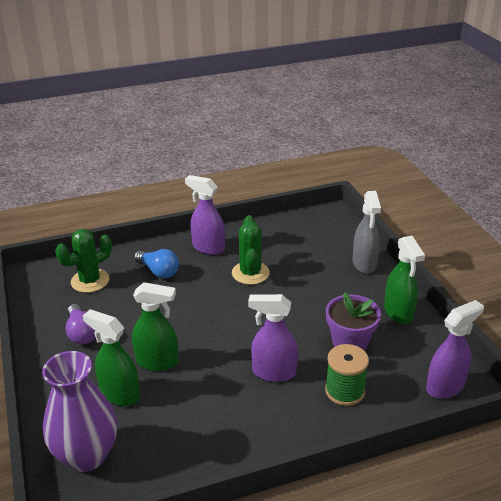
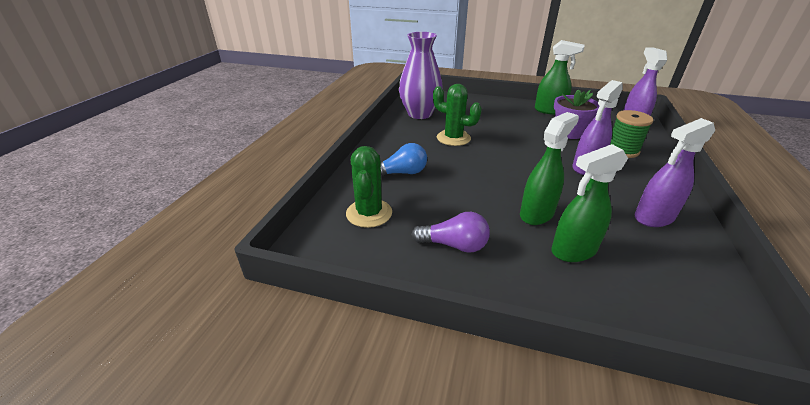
camera: 55 degrees left, 0 degrees up
(87, 455) = (665, 304): purple vase -> purple vase (420, 114)
(208, 248) = (397, 143): purple spray bottle -> purple spray bottle (653, 218)
(364, 264) = (487, 103): grey spray bottle -> none

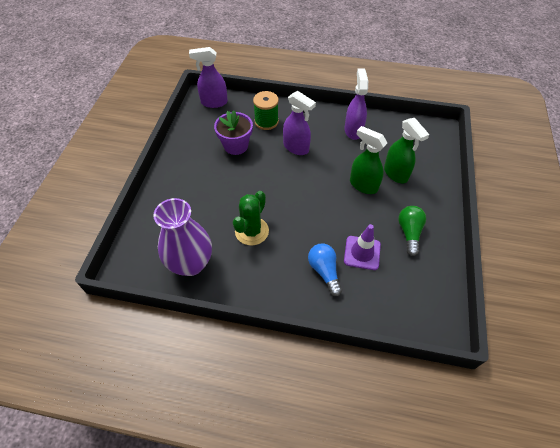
camera: 95 degrees left, 20 degrees up
(369, 213) = (389, 290): green cactus -> none
(423, 200) = (362, 253): none -> purple traffic cone
(454, 245) = (409, 233): purple light bulb -> green light bulb
(549, 111) = (187, 150): green spray bottle -> none
(653, 218) = (353, 130): purple spray bottle -> purple spray bottle turned 150 degrees counterclockwise

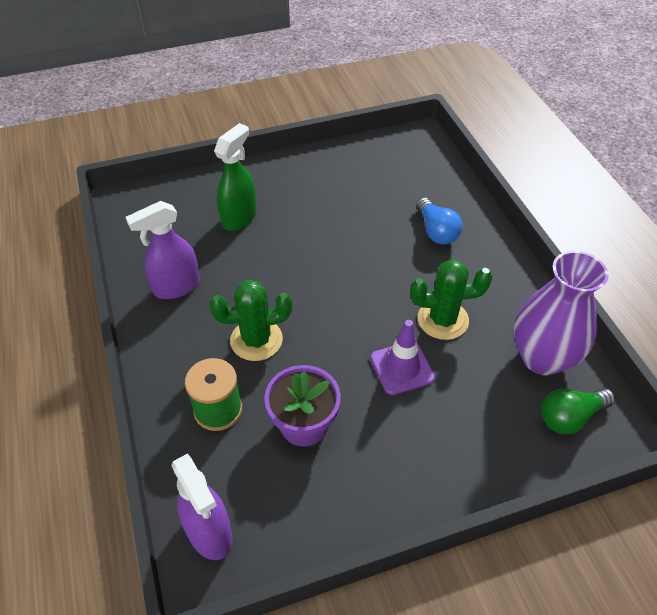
camera: 120 degrees left, 5 degrees down
(296, 147) = (256, 340): purple spray bottle -> green cactus
(324, 271) = (436, 231): blue light bulb -> blue light bulb turned 60 degrees counterclockwise
(362, 253) = (386, 210): purple traffic cone -> purple traffic cone (402, 368)
(363, 185) = (281, 241): green spray bottle -> none
(409, 233) = (327, 183): green light bulb -> green light bulb (570, 417)

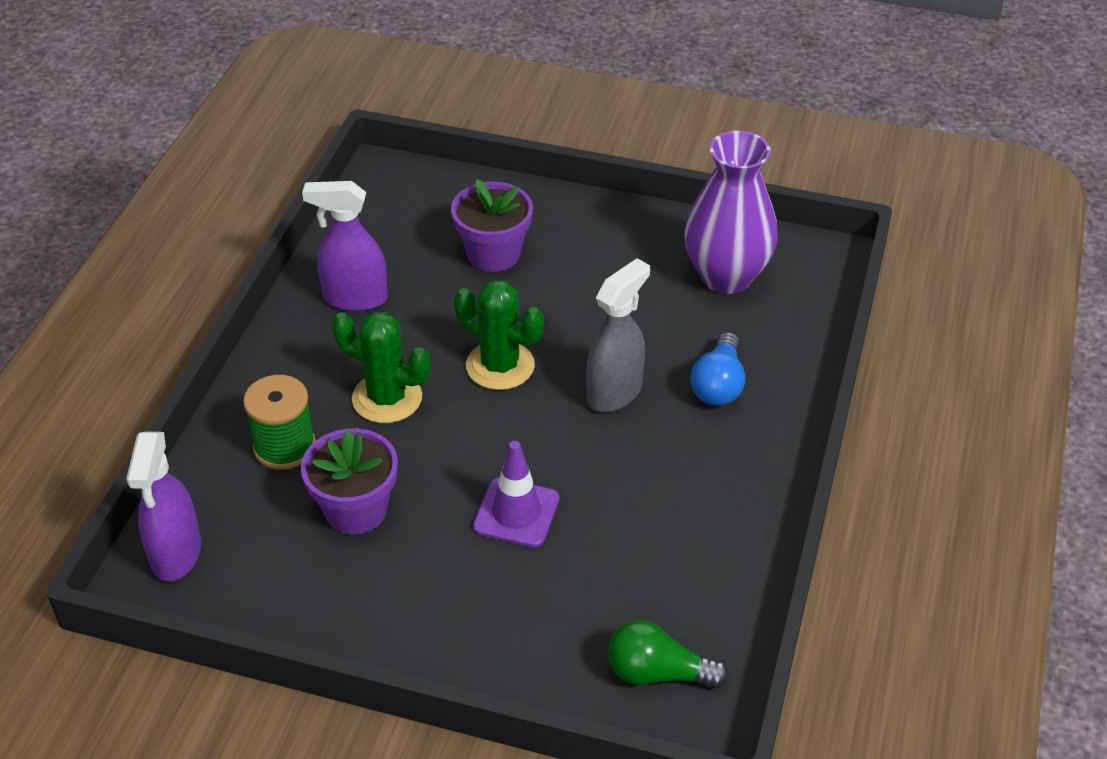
camera: 35 degrees right, 5 degrees down
(239, 218) = (493, 254): green spray bottle -> purple flower pot
(386, 264) = (615, 392): none -> grey spray bottle
(443, 320) = (618, 488): green cactus -> green cactus (500, 366)
(542, 358) = (695, 595): purple vase -> purple vase (726, 276)

